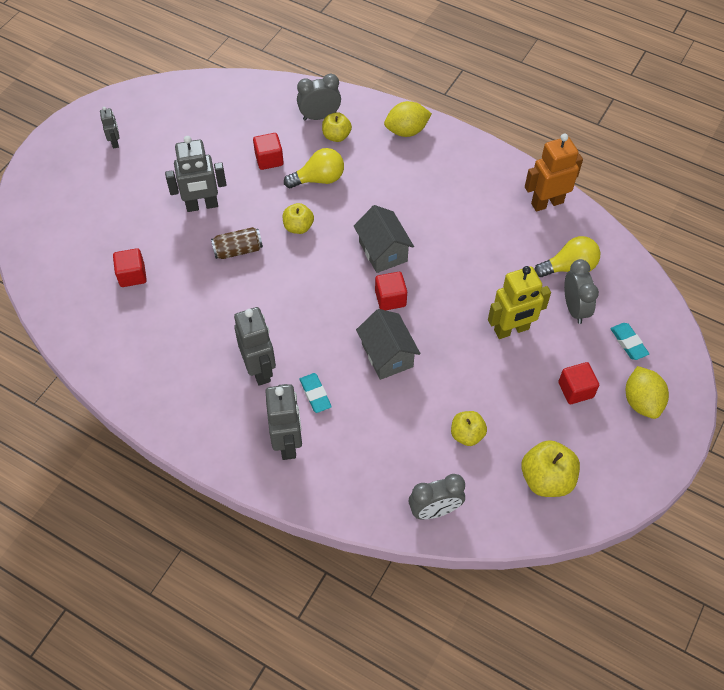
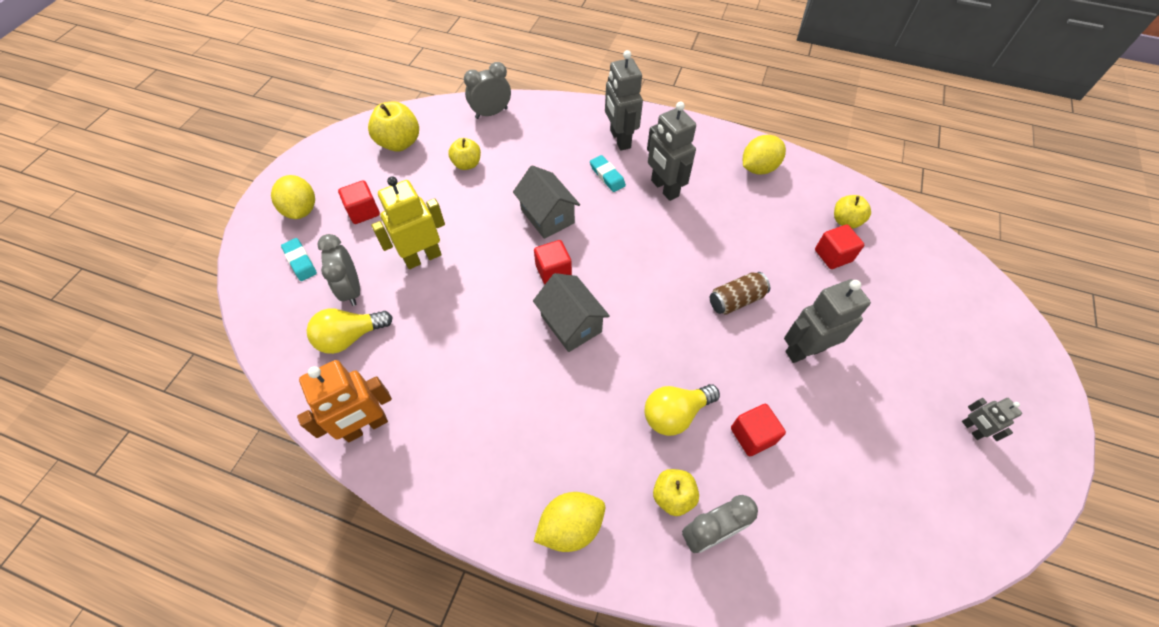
camera: 170 degrees right, 0 degrees up
(150, 379) = (758, 168): none -> yellow lemon
(298, 227) = (678, 340): yellow apple -> yellow apple (845, 221)

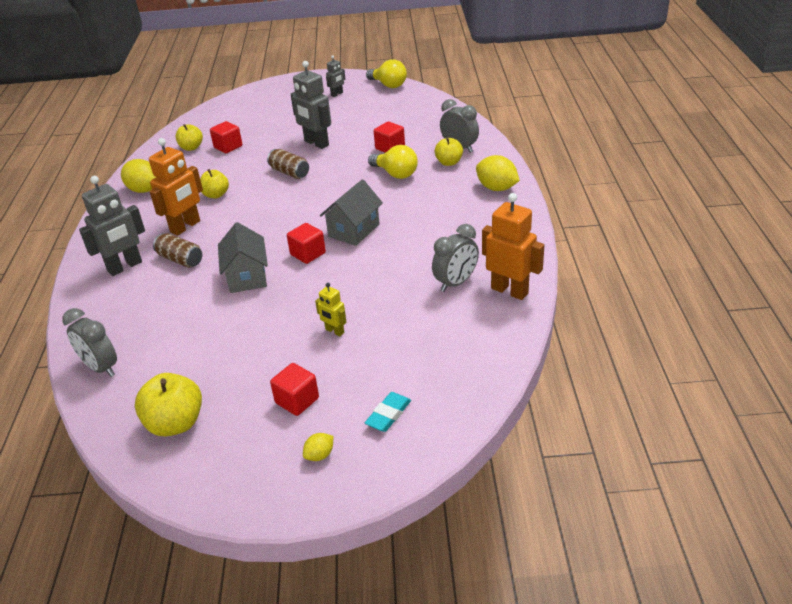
camera: 110 degrees left, 20 degrees down
(301, 210) = (319, 455): yellow lemon -> yellow lemon, size x0.52
(350, 337) = (445, 336): yellow light bulb -> yellow light bulb (388, 85)
(351, 289) = (397, 360): grey clock -> grey clock (456, 283)
(422, 257) = (334, 331): yellow robot -> yellow robot, size x0.52
(467, 164) = (194, 353): yellow apple -> yellow apple (216, 195)
(547, 216) = (247, 276): grey house -> grey house turned 45 degrees counterclockwise
(607, 176) = (180, 260): turquoise eraser -> brown can
(664, 188) = (185, 227): grey robot -> orange robot

